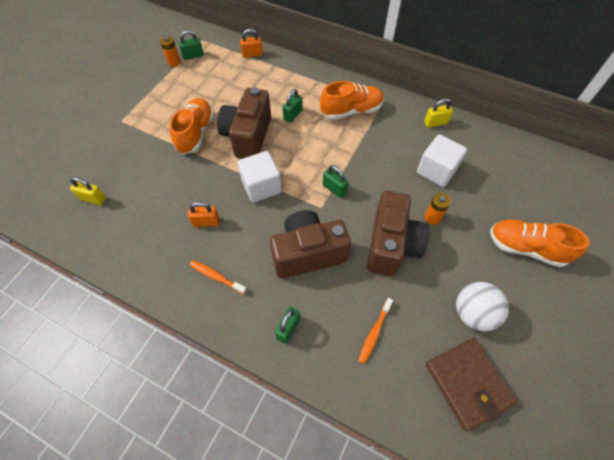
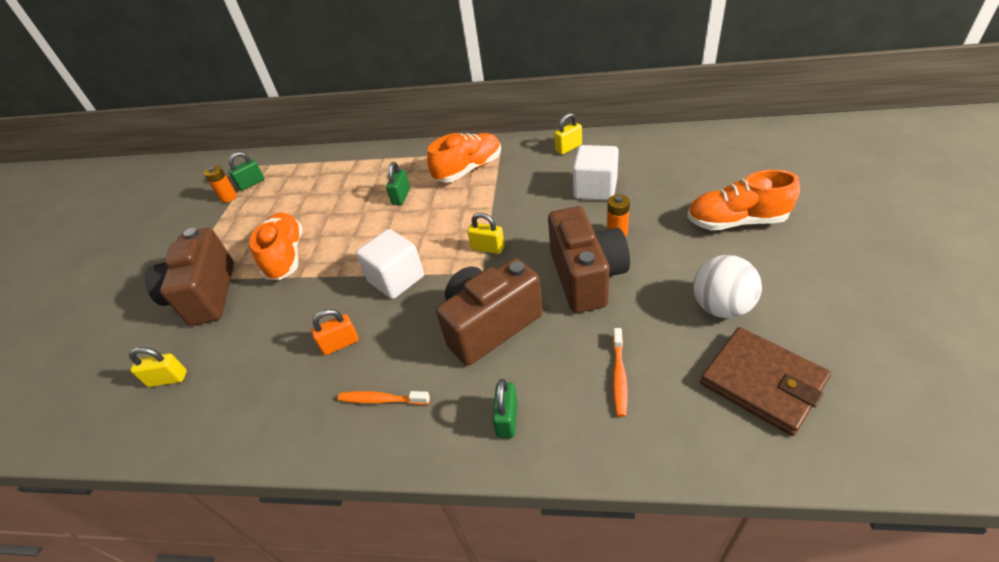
camera: 15 degrees left, 15 degrees down
(248, 136) = (355, 236): brown camera -> brown camera (205, 295)
(252, 54) = (325, 158): orange padlock -> none
(334, 189) = (488, 248): green padlock -> yellow padlock

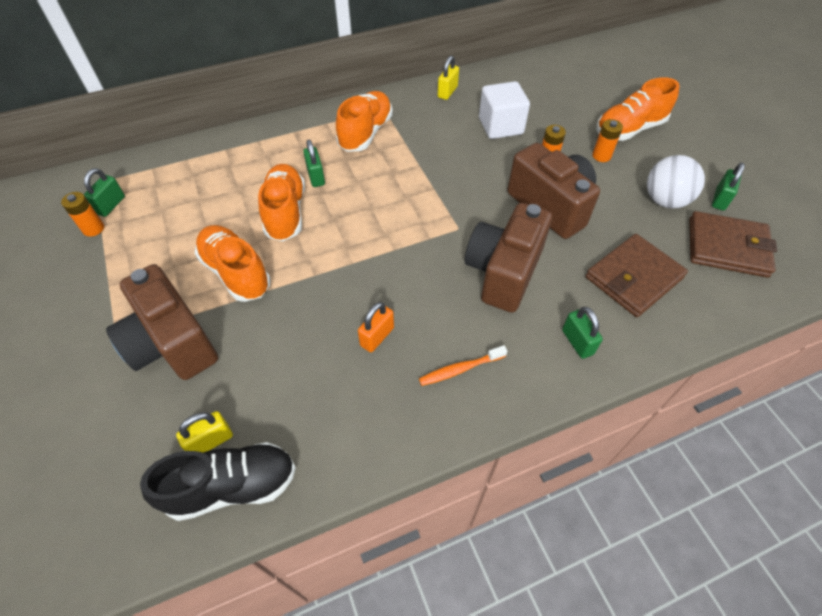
camera: 35 degrees left, 10 degrees up
(152, 420) = (232, 486): none -> black shoe
(356, 219) = (285, 212): none -> orange shoe
(396, 279) = (381, 259): white cube -> none
(488, 248) = (446, 205): yellow padlock -> none
(619, 376) = (633, 278): orange toothbrush -> brown wallet
(681, 241) = (601, 156): none -> orange battery
(795, 325) = (720, 199): none -> green padlock

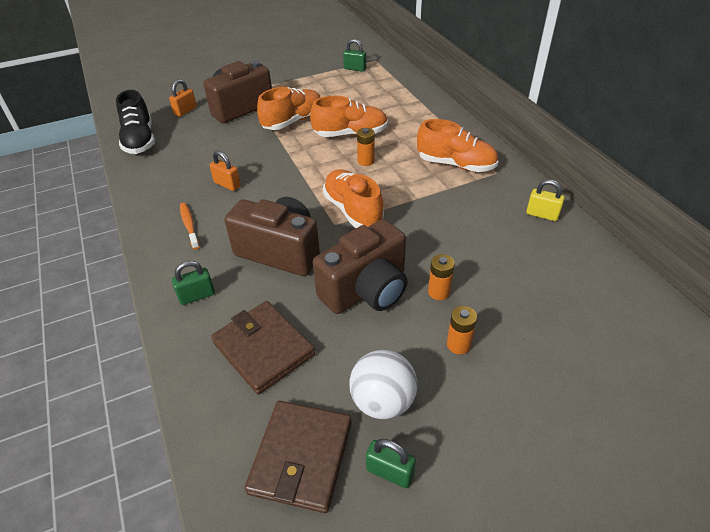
camera: 90 degrees right, 10 degrees down
(93, 229) = (334, 67): orange battery -> orange battery (366, 161)
(153, 426) = (185, 111): none -> orange padlock
(211, 441) = (170, 130): yellow padlock -> none
(316, 177) = (393, 143): green padlock -> none
(500, 126) = (492, 255): white cube -> none
(629, 129) = (522, 384): orange shoe -> orange shoe (353, 210)

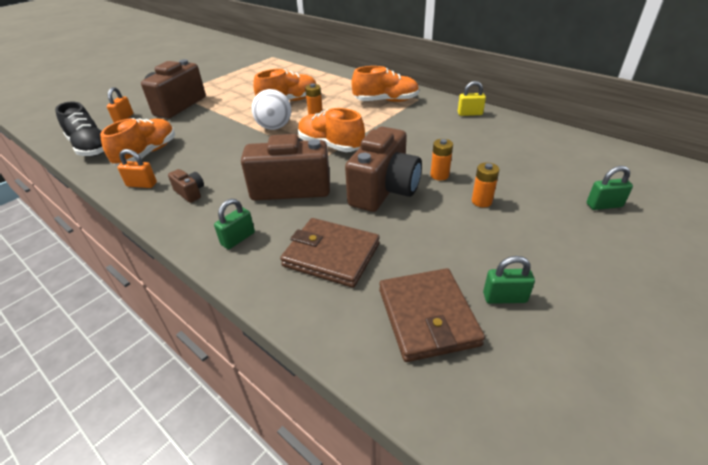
camera: 25 degrees left, 5 degrees down
(189, 225) = (190, 193): orange toothbrush -> brown camera
(227, 184) = (205, 156): orange padlock -> orange padlock (142, 184)
(293, 121) = (233, 104): orange shoe -> orange shoe (147, 154)
(355, 69) = (259, 64): green padlock -> green padlock (604, 205)
(382, 401) = (458, 255): white ball -> white ball (274, 127)

